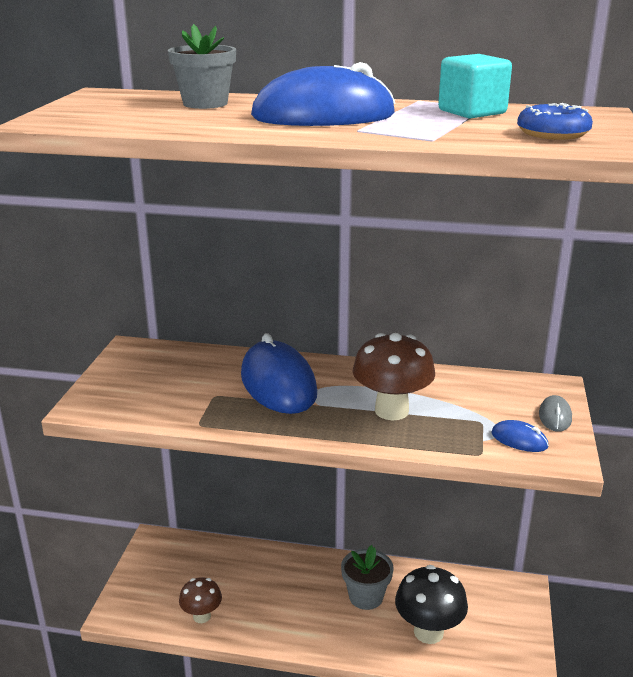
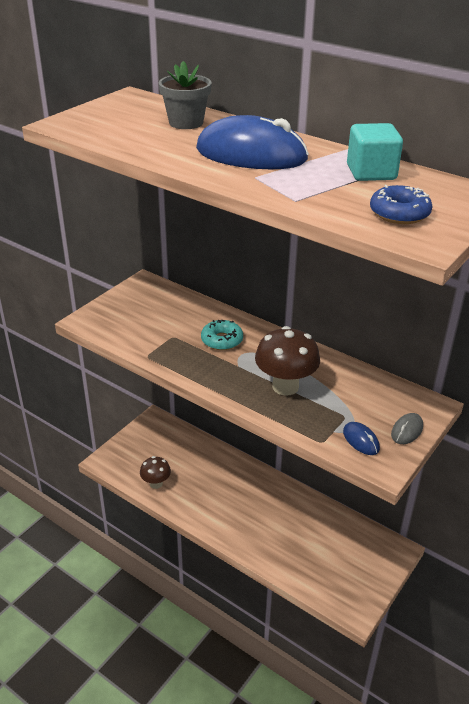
camera: 25 degrees right, 10 degrees up
(278, 384) = (222, 340): blue mouse -> turquoise donut
(366, 597) = (274, 511): grey flower pot -> none
(428, 632) = (302, 553): black mushroom -> none

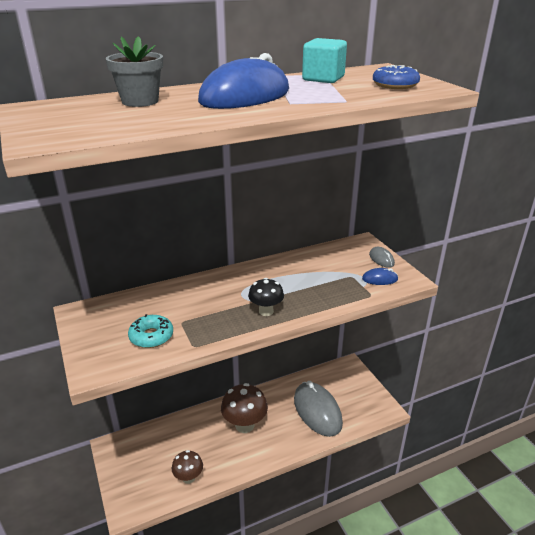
camera: 60 degrees left, 5 degrees down
(222, 340) = (214, 298): turquoise donut -> turquoise donut (151, 336)
(228, 378) = (266, 311): none -> black mushroom
(285, 386) = (299, 288): brown mushroom -> brown mushroom (244, 425)
(302, 546) = (317, 411): none -> grey mouse

